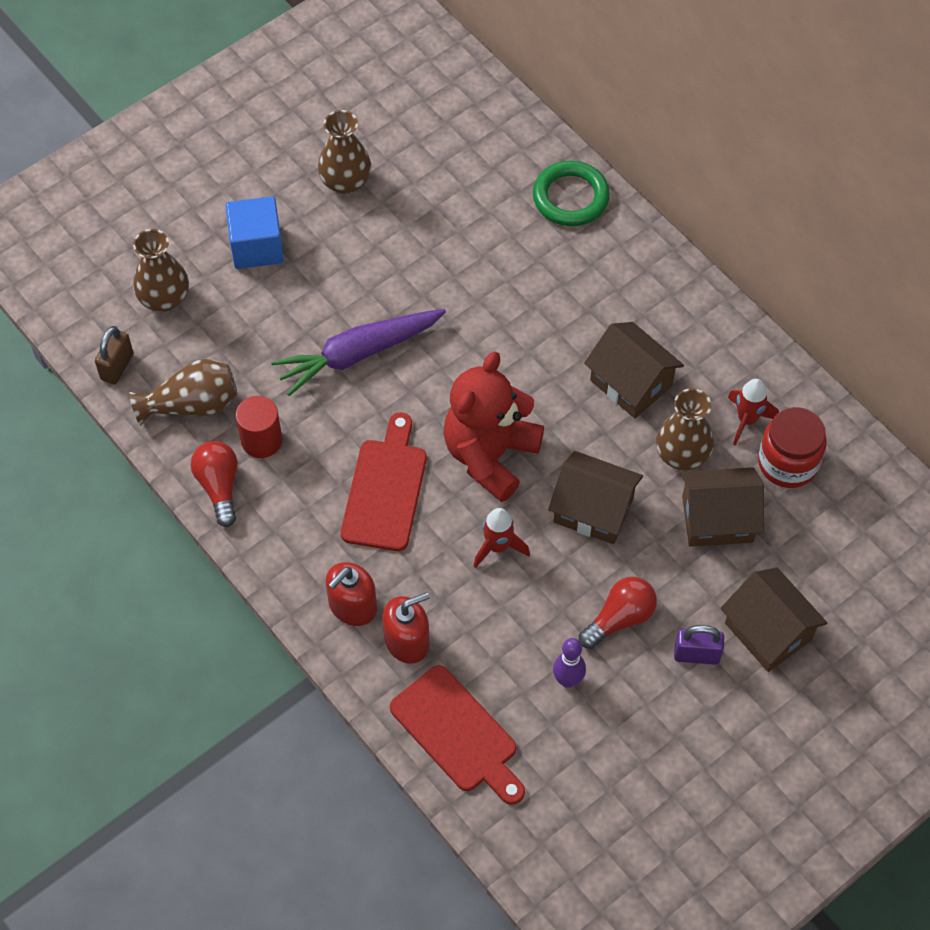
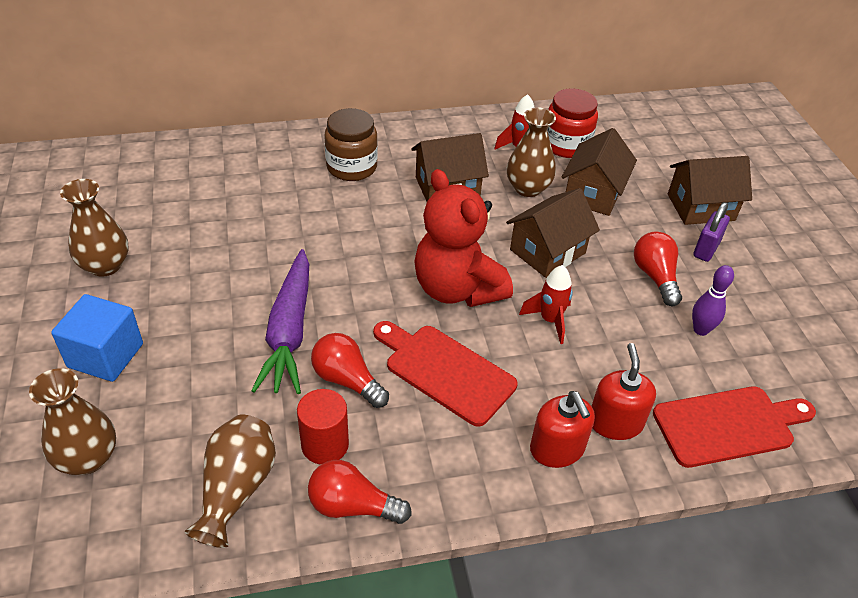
camera: 65 degrees left, 15 degrees down
(117, 367) = (129, 542): brown padlock -> none
(332, 423) = (347, 380): none -> red light bulb
(570, 197) = (258, 151): green ring -> none
(603, 287) = (351, 167): none -> brown jar

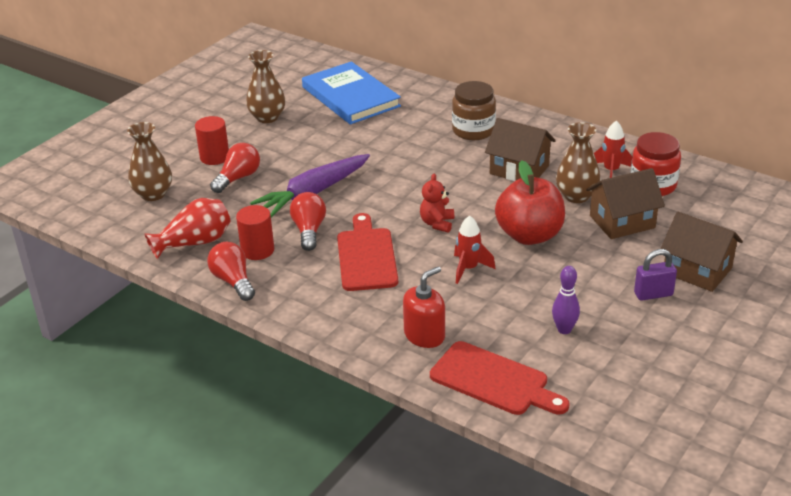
camera: 50 degrees right, 10 degrees down
(105, 355) = (214, 157): blue cube -> red cylinder
(173, 190) = (351, 97): none -> blue book
(237, 488) = (195, 243): brown vase -> red vase
(457, 289) = (437, 223): red teddy bear -> red teddy bear, size x0.47
(547, 251) = (529, 235): brown house -> red apple
(557, 449) = (370, 325): red soap dispenser -> none
(655, 277) = (583, 287): red light bulb -> red light bulb (238, 178)

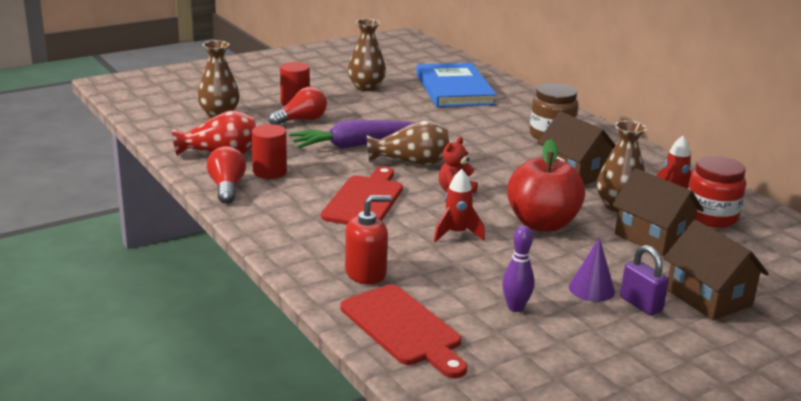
camera: 20 degrees right, 10 degrees down
(309, 230) = (329, 169): red light bulb -> none
(376, 200) = (412, 162): none -> brown vase
(609, 291) = (591, 289): none -> purple cone
(622, 222) = (652, 237): brown house -> brown house turned 45 degrees clockwise
(653, 294) = (640, 304): purple padlock -> purple padlock turned 45 degrees clockwise

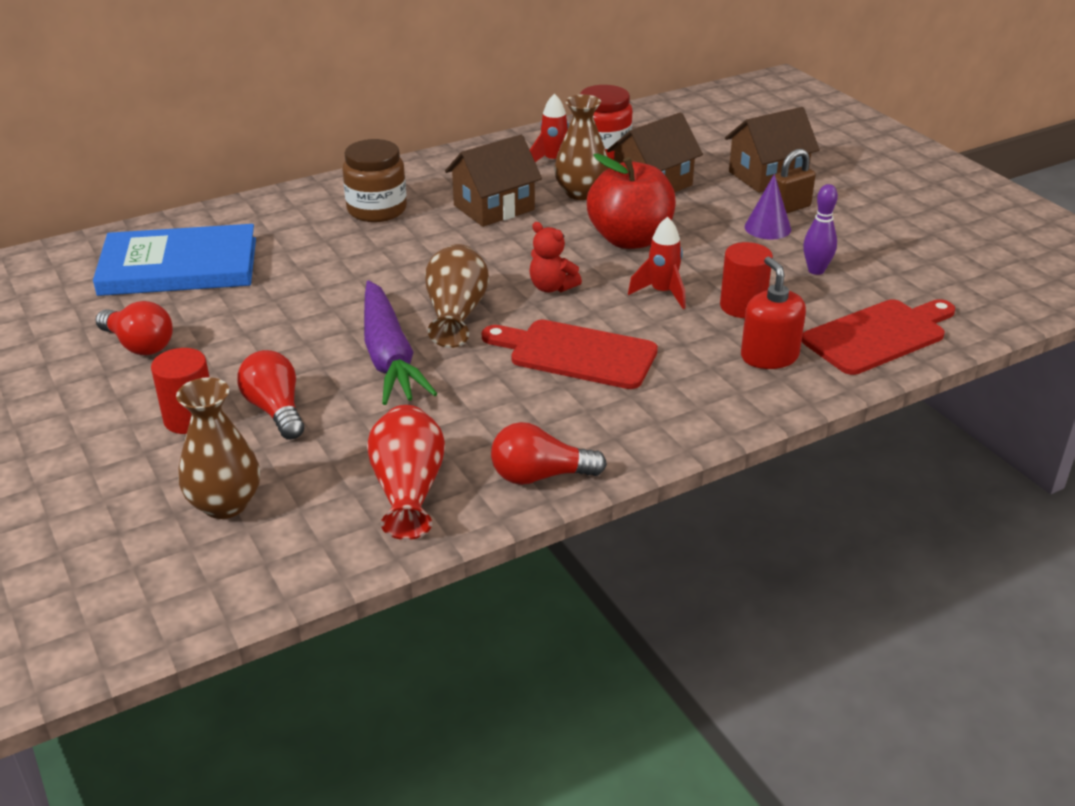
camera: 85 degrees left, 10 degrees up
(269, 172) = (482, 436): red cylinder -> red cylinder (742, 306)
(366, 87) = (139, 345): brown vase -> red light bulb
(640, 304) = (790, 208): purple padlock -> brown padlock

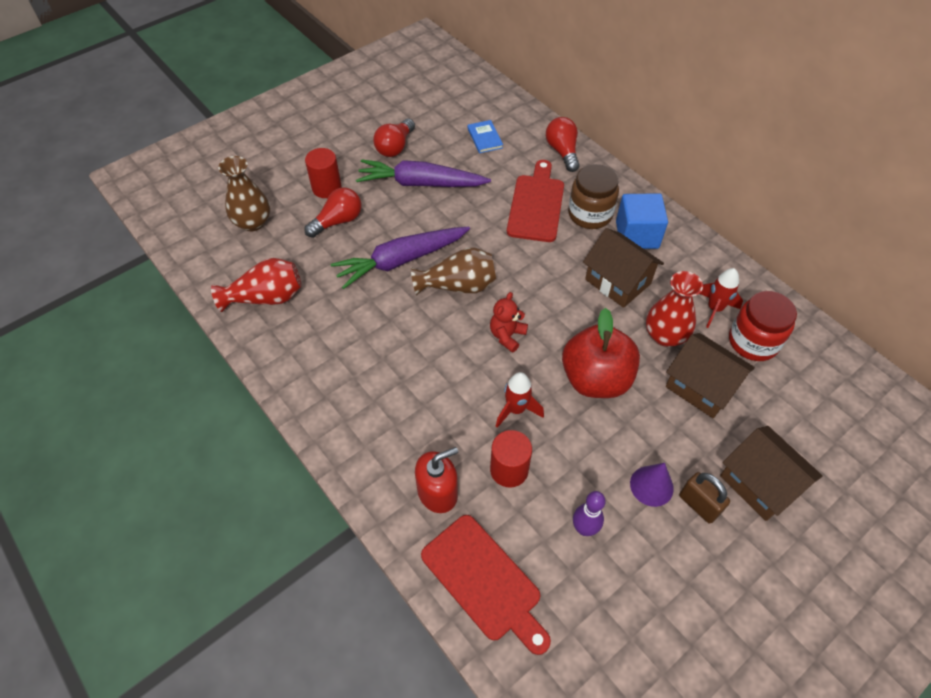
camera: 80 degrees right, 20 degrees up
(179, 266) = (485, 138): blue book -> blue book, size x0.41
(239, 328) = (421, 183): none -> purple carrot
(426, 186) = (637, 235): none -> blue cube
(540, 476) = (282, 360): red light bulb -> red light bulb (562, 152)
(576, 354) = (420, 362): red cutting board -> red cutting board (536, 205)
(581, 193) = (665, 335): brown vase -> red vase

